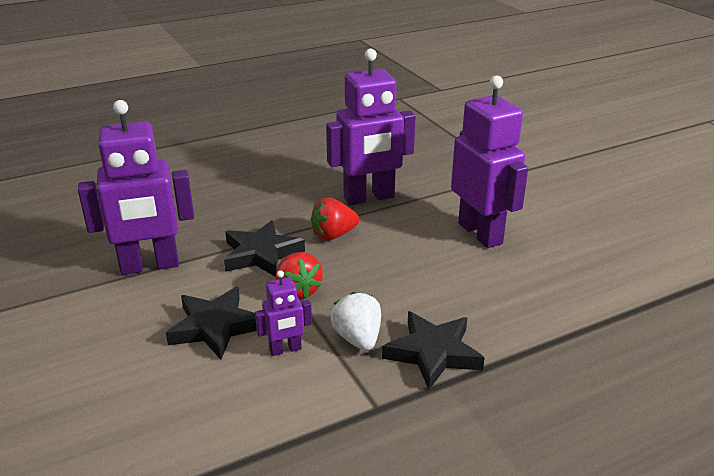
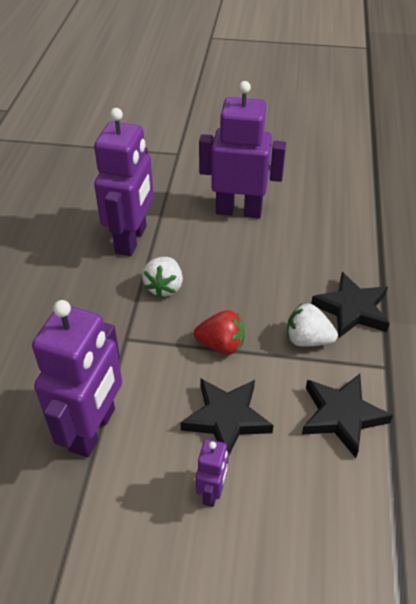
camera: 55 degrees left, 15 degrees up
(261, 254) = (149, 343): black star -> black star (342, 416)
(285, 349) = (289, 387): purple robot -> purple robot (212, 492)
(333, 235) = (164, 287): red strawberry -> white strawberry

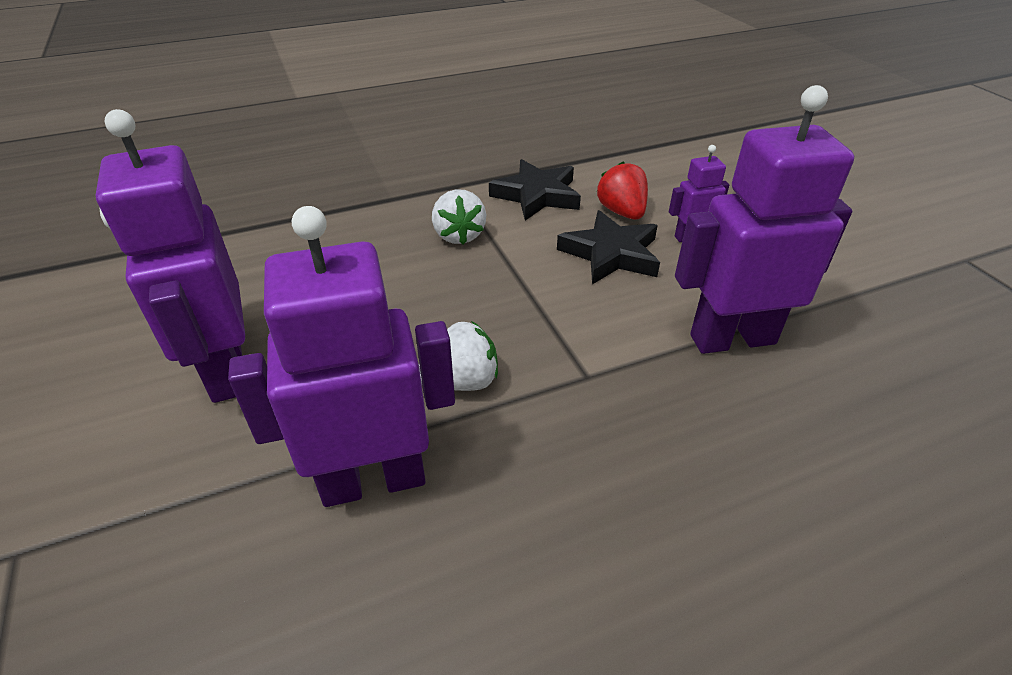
camera: 120 degrees left, 5 degrees down
(221, 345) = (520, 290): red strawberry -> red strawberry (622, 212)
(352, 309) = (389, 220): black star -> none

